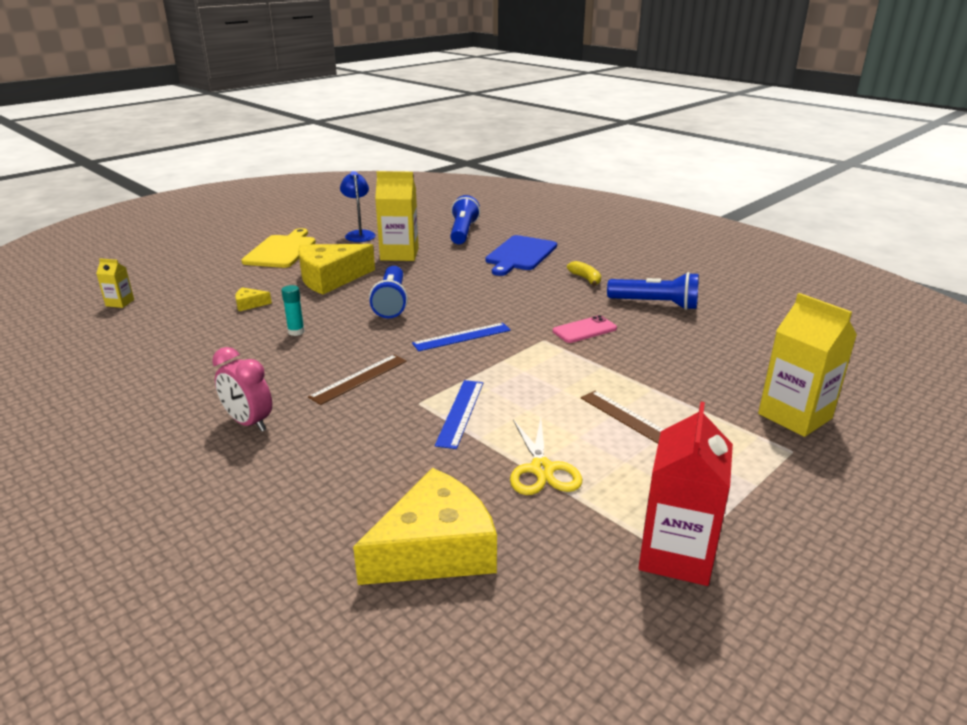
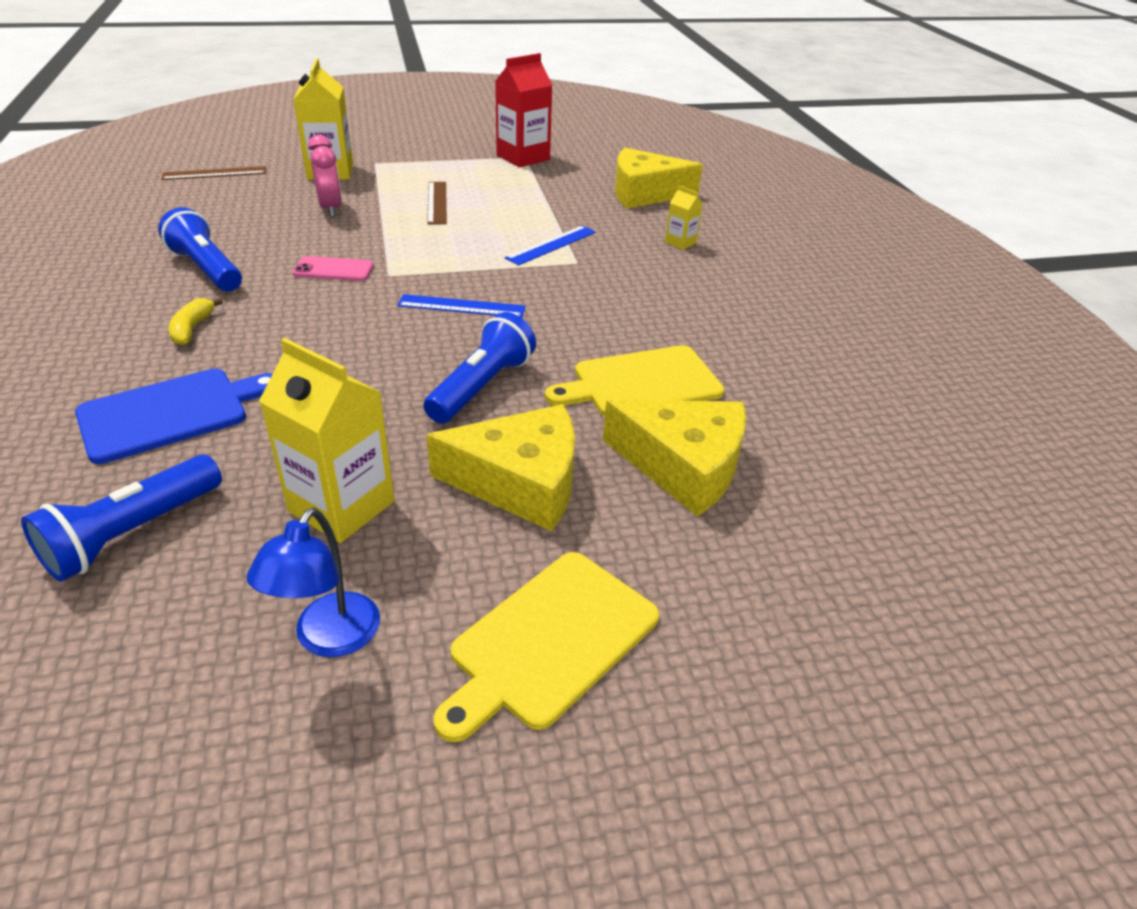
camera: 150 degrees left, 10 degrees up
(120, 303) = (912, 565): yellow carton -> yellow carton (680, 242)
(249, 423) = (734, 294): pink clock -> pink clock (330, 209)
(250, 304) = (683, 466): yellow cheese -> yellow cheese, size x2.39
(296, 332) = (641, 383): turquoise glue stick -> yellow cutting board
(359, 379) = (610, 299): brown ruler -> brown ruler (215, 173)
(542, 469) = (539, 201): yellow scissors -> none

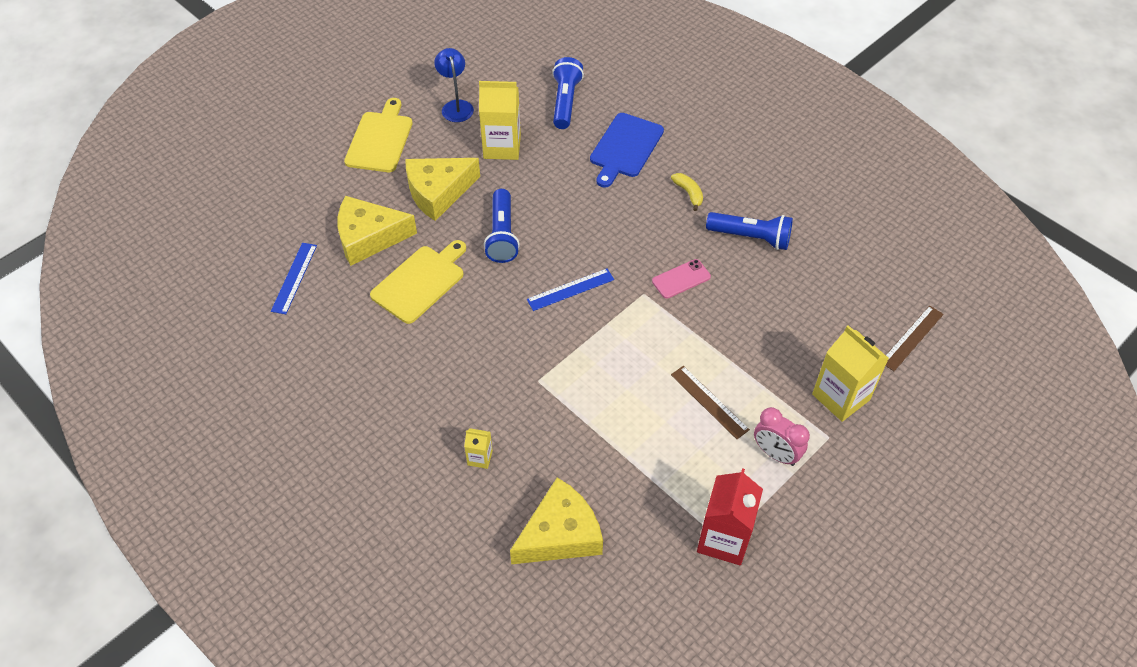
camera: 150 degrees right, 15 degrees up
(330, 209) = (770, 343): pink clock -> pink clock (775, 454)
(551, 245) = (572, 393): blue ruler -> blue ruler (294, 278)

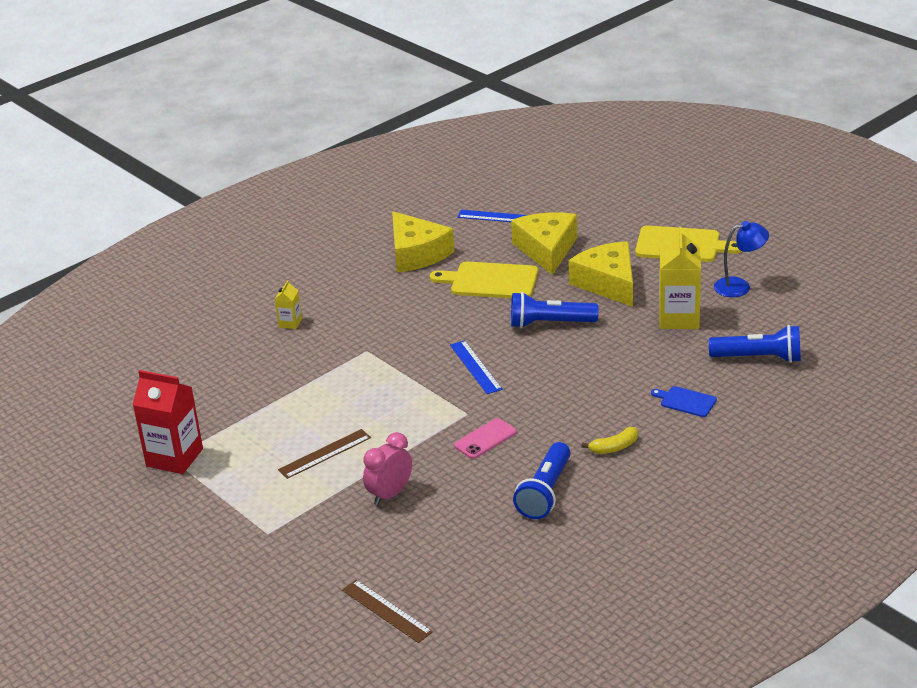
camera: 95 degrees right, 20 degrees down
(420, 282) = (490, 281): yellow cutting board -> yellow cutting board turned 150 degrees clockwise
(560, 534) = (205, 367): yellow cheese -> yellow cheese (416, 254)
(625, 148) = (686, 401): blue cutting board -> blue cutting board, size x0.54
(681, 279) = (485, 439): pink phone -> pink phone turned 75 degrees clockwise
(775, 454) = (256, 494): pink clock -> pink clock (390, 494)
(841, 397) = (315, 546): yellow carton -> none

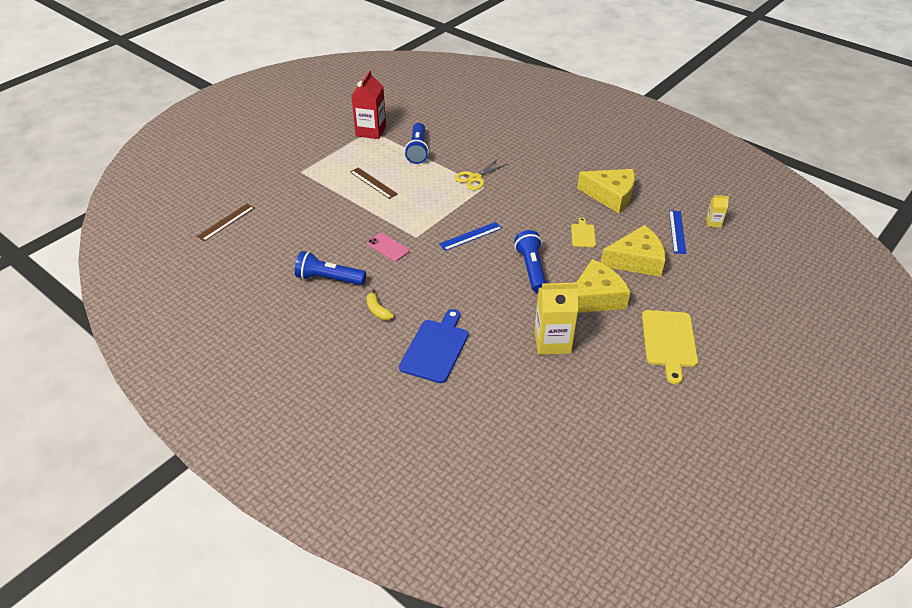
camera: 80 degrees right, 10 degrees up
(290, 323) = (511, 153): yellow carton -> yellow carton (713, 222)
(343, 358) = (475, 178): none -> yellow scissors
(390, 494) = (332, 212): pink clock -> none
(416, 254) = (611, 196): yellow cheese -> yellow cheese turned 120 degrees counterclockwise
(490, 281) = (583, 234): yellow cutting board -> yellow cutting board, size x0.54
(686, 401) = (436, 348): blue cutting board -> blue cutting board, size x1.86
(739, 286) = (611, 381): blue lamp -> none
(759, 358) = (500, 394): blue flashlight -> blue flashlight (417, 150)

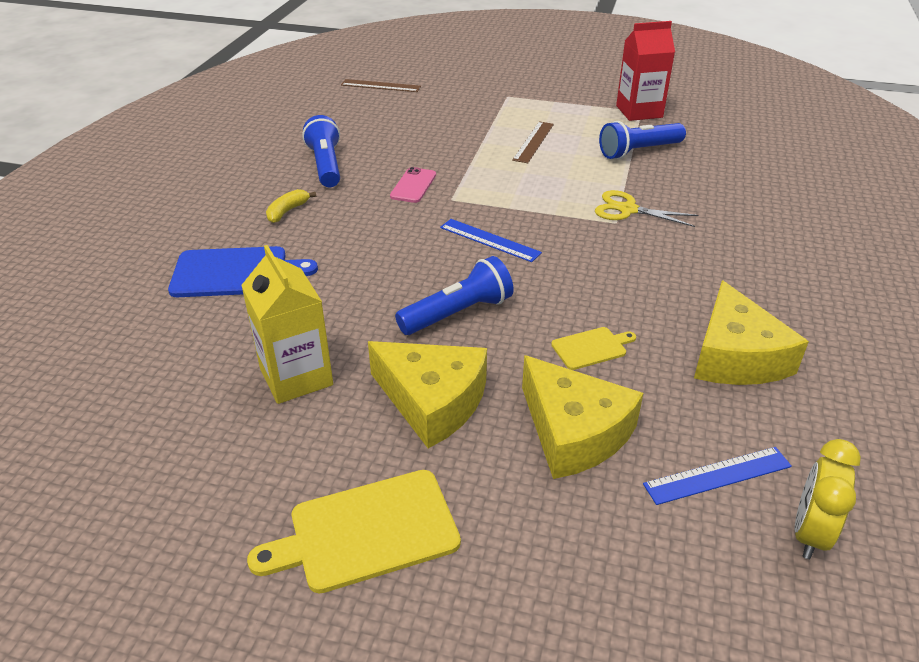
camera: 65 degrees right, 5 degrees down
(713, 222) = (809, 533): yellow carton -> yellow clock

